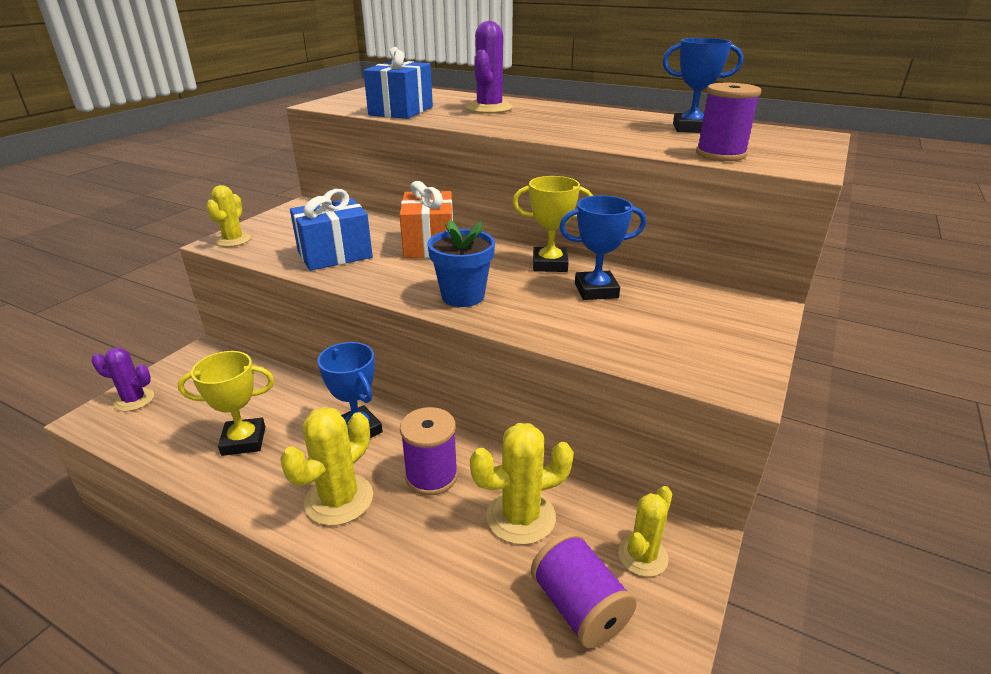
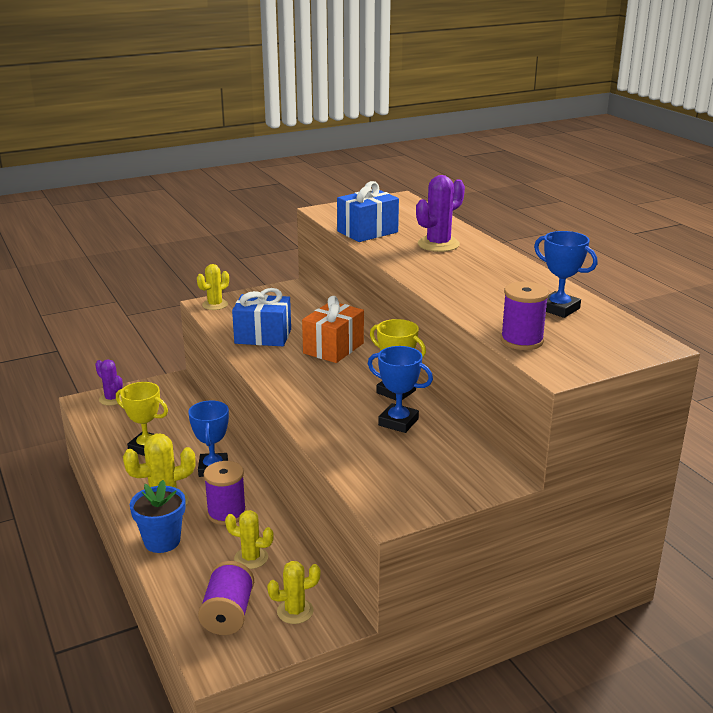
camera: 35 degrees right, 5 degrees down
(463, 296) = (304, 394): blue flower pot -> blue flower pot (162, 541)
(521, 517) = (251, 558): yellow cactus -> yellow cactus, size x0.66

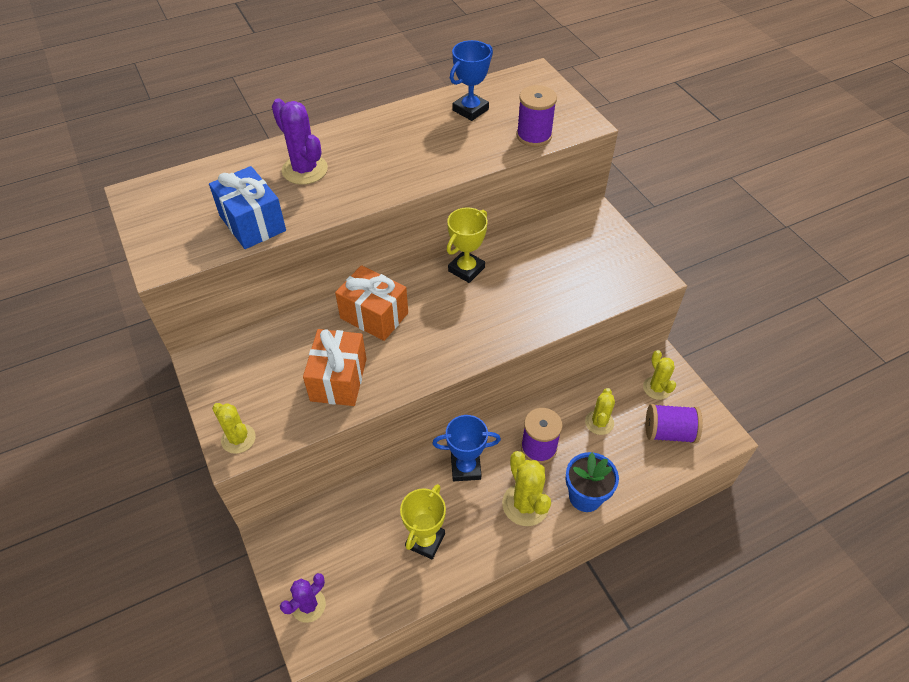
camera: 90 degrees left, 25 degrees up
(263, 336) = (338, 379): blue gift -> orange gift
(398, 422) = (520, 269): blue trophy -> none

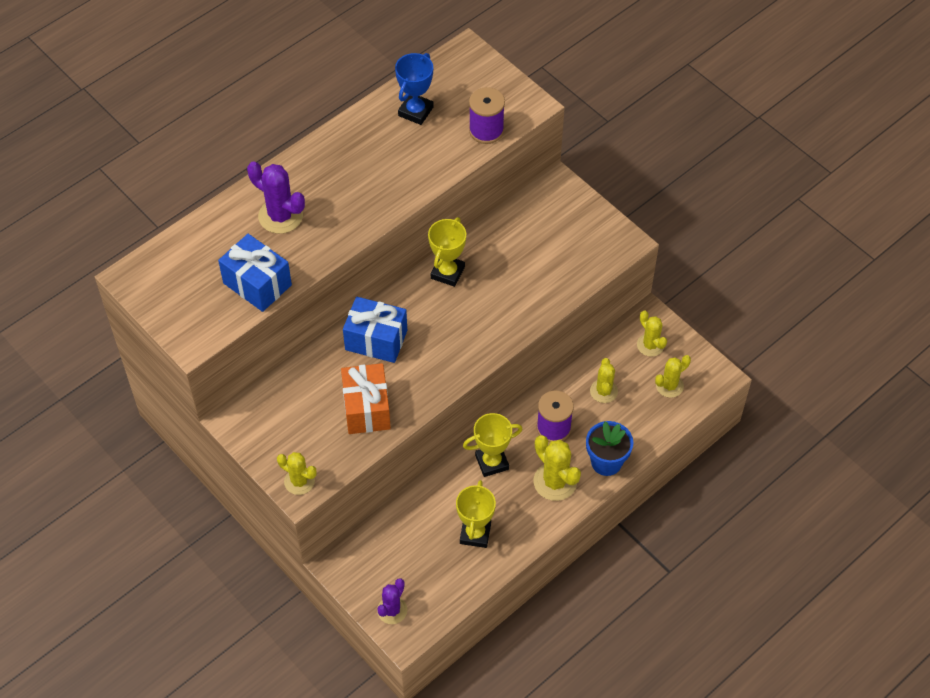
camera: 15 degrees left, 5 degrees up
(374, 316) = (376, 340): orange gift -> blue gift
(465, 468) = (492, 462): blue trophy -> yellow trophy
(669, 432) = (669, 386): purple spool -> yellow cactus

